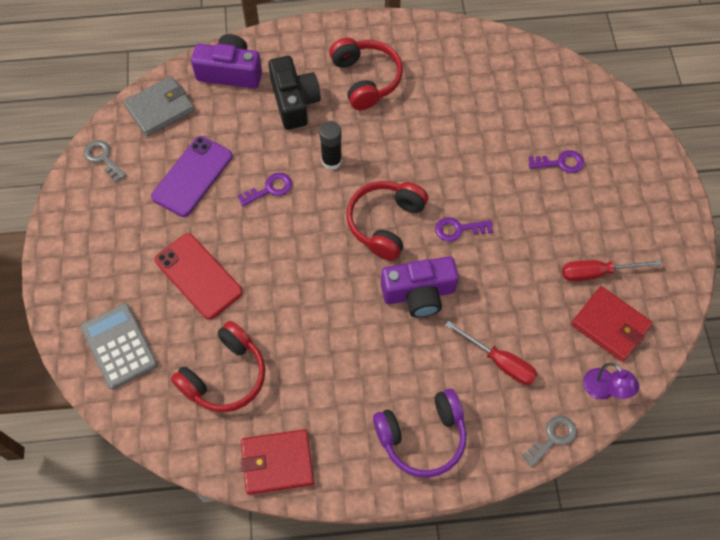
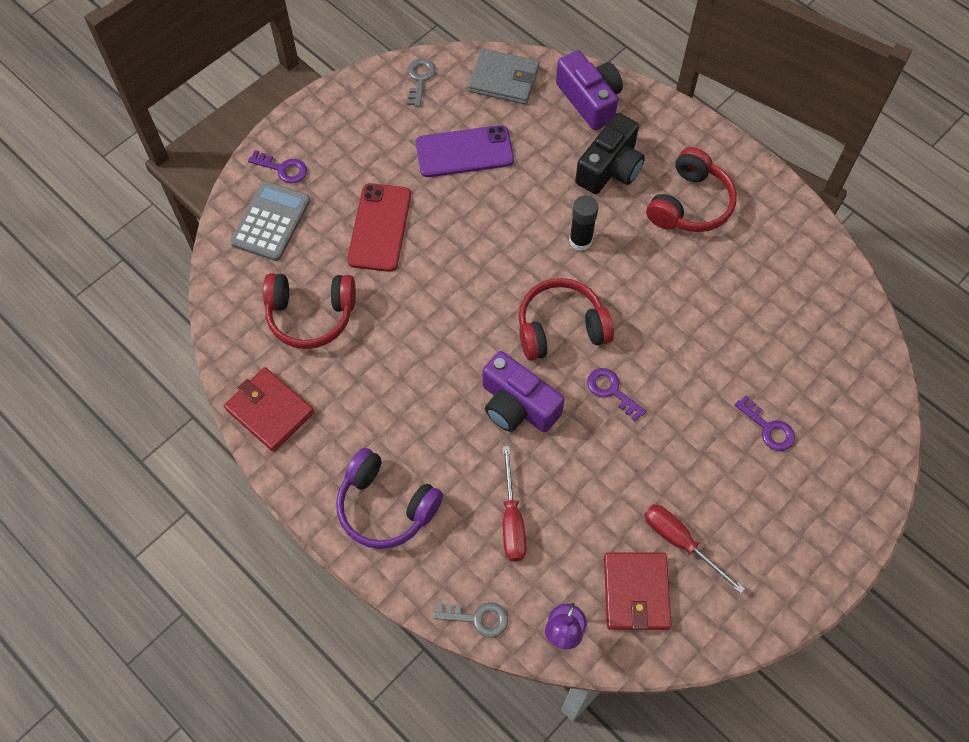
camera: 50 degrees right, 0 degrees up
(270, 189) = (508, 216): purple key -> purple key (283, 169)

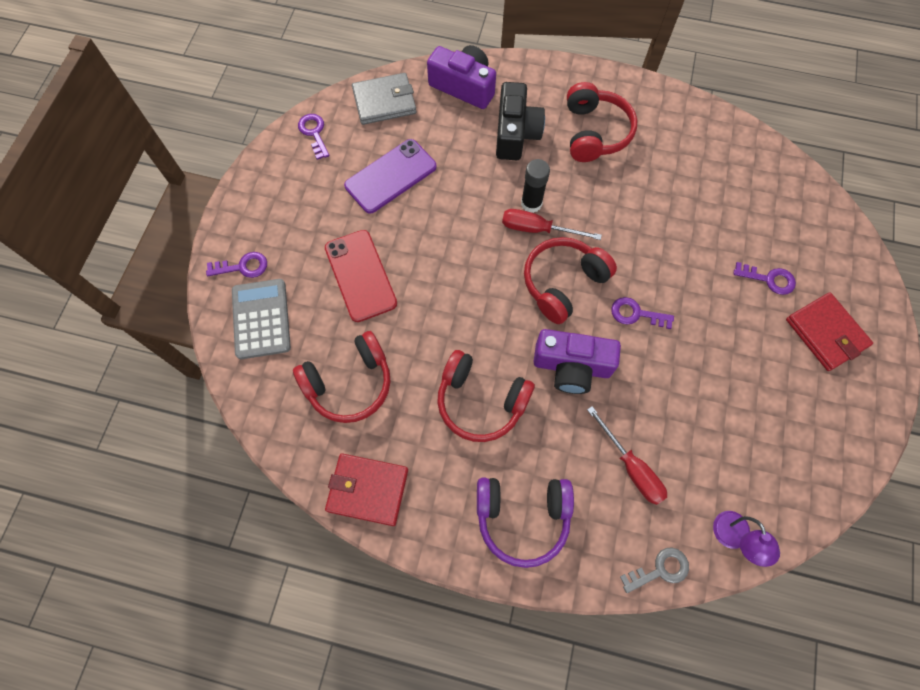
camera: 30 degrees left, 5 degrees up
(414, 391) = (480, 401): none -> red headphones
(420, 79) = (314, 133): grey key -> purple key
(636, 592) = (764, 470): red wallet -> red wallet (826, 333)
(680, 542) = (769, 408): red screwdriver -> red screwdriver (538, 229)

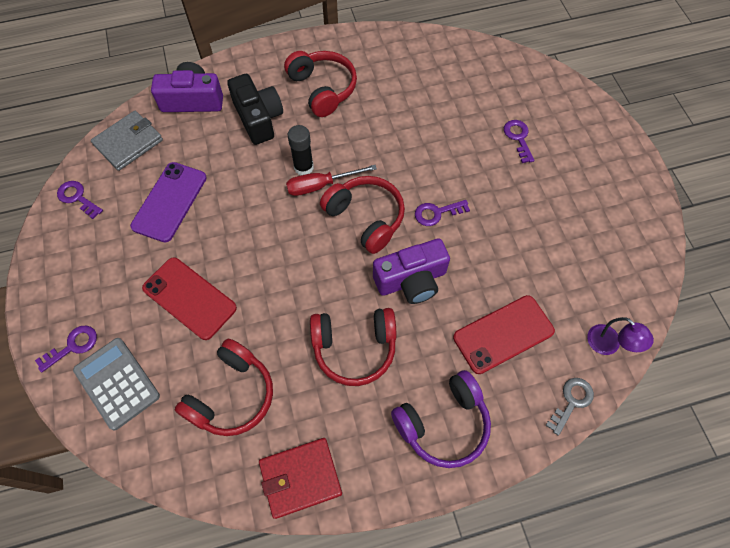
camera: 30 degrees left, 5 degrees down
(563, 283) = (366, 218): red headphones -> red headphones turned 120 degrees clockwise
(631, 467) = (503, 334): red screwdriver -> red phone
(769, 279) = (518, 138): purple key -> purple key turned 90 degrees counterclockwise
(826, 333) = (580, 157): red wallet -> none

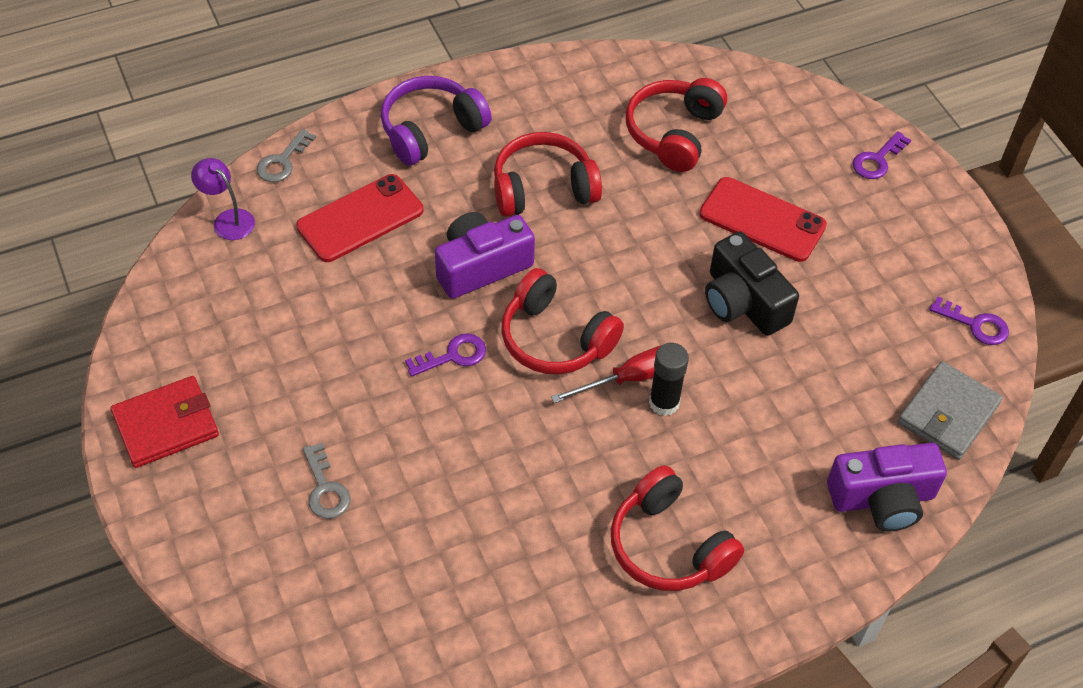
camera: 170 degrees right, 10 degrees down
(117, 383) = (807, 132): grey calculator -> none
(170, 202) = (842, 332): purple phone -> none
(258, 118) = (761, 477): black camera -> black camera (743, 302)
(300, 478) = (578, 75): red wallet -> red wallet (166, 425)
(518, 138) = (325, 489): purple key -> grey key

